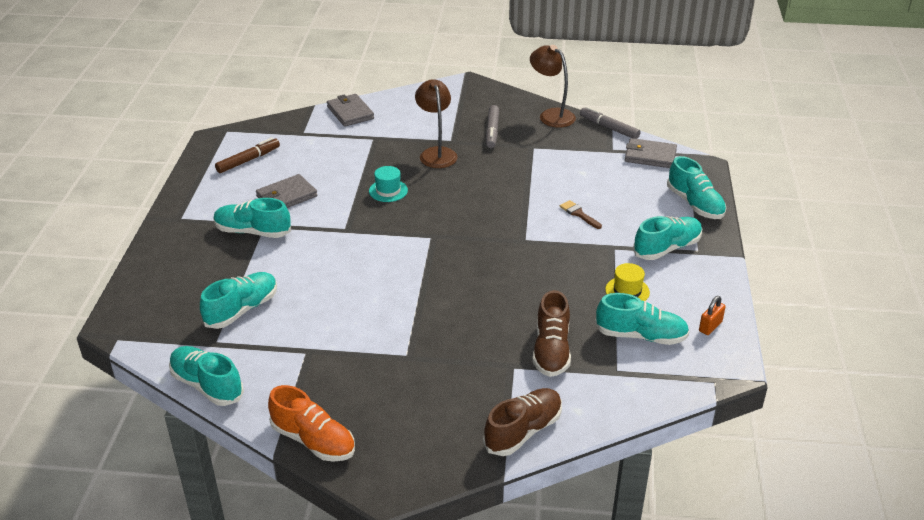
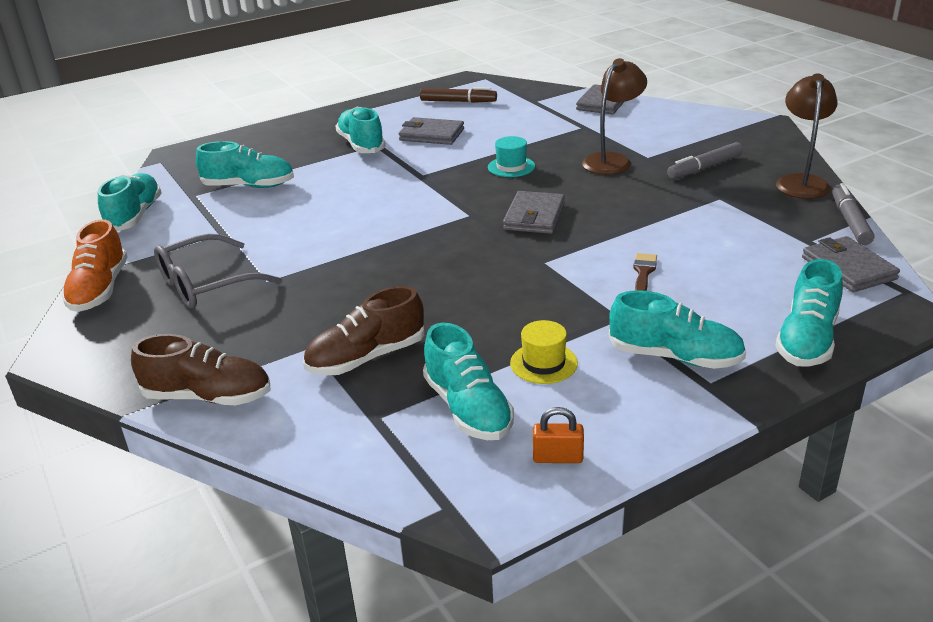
camera: 55 degrees right, 5 degrees down
(375, 384) = (207, 284): none -> grey glasses
(467, 215) = (534, 216): none -> grey wallet

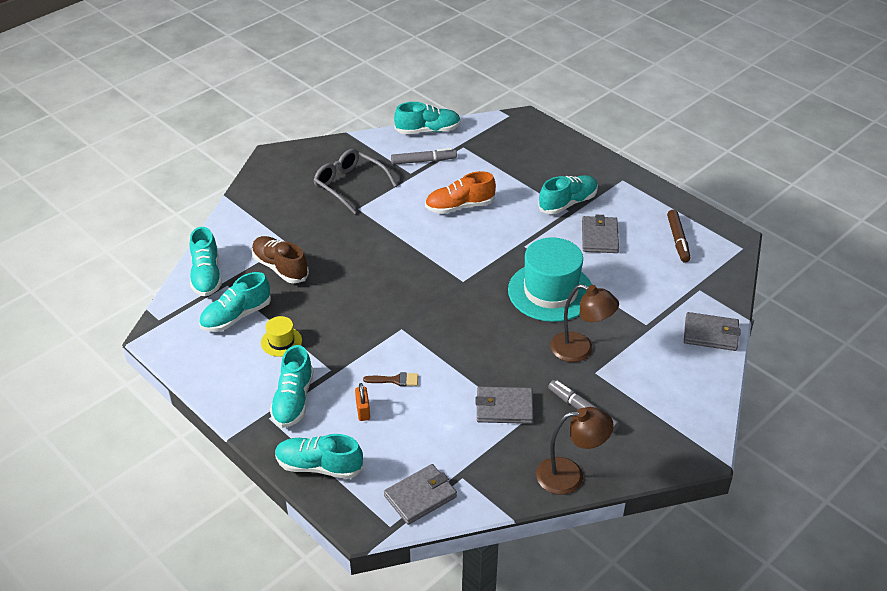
camera: 75 degrees right, 10 degrees up
(99, 290) = (337, 147): orange shoe -> orange shoe (459, 206)
(208, 397) = (240, 218): brown shoe -> none
(249, 186) = (482, 166): turquoise shoe -> turquoise shoe (206, 276)
(511, 167) = (550, 291): turquoise hat -> turquoise hat, size x2.19
(534, 216) = (467, 315): grey wallet -> grey wallet (504, 407)
(558, 457) = (196, 357): orange padlock -> orange padlock (363, 410)
(850, 221) = (501, 504): grey marker -> grey marker (423, 161)

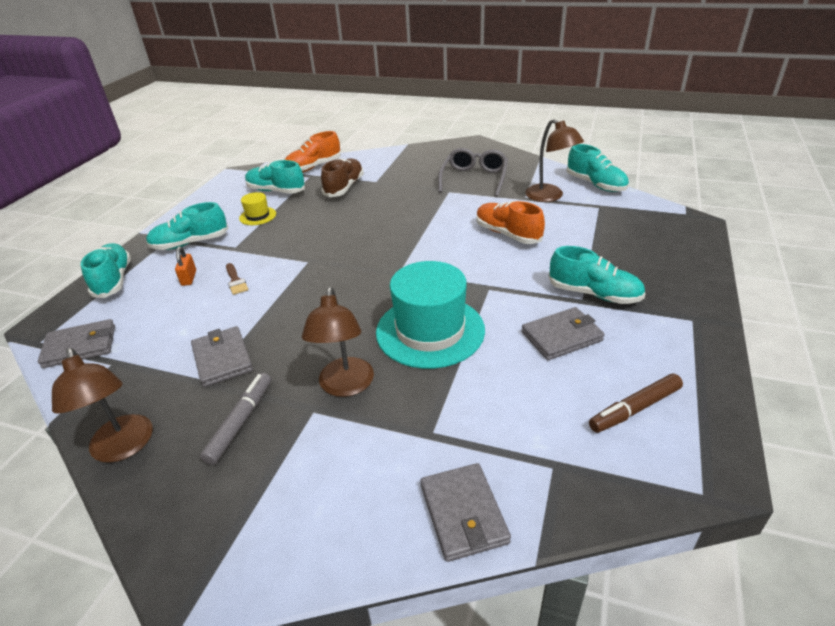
camera: 65 degrees right, 5 degrees down
(206, 276) = (313, 167): turquoise shoe -> orange shoe
(363, 410) = (189, 278): orange padlock -> orange padlock turned 60 degrees counterclockwise
(420, 496) = (80, 346): grey wallet -> grey wallet turned 45 degrees counterclockwise
(423, 161) = (549, 197): grey marker -> brown lamp

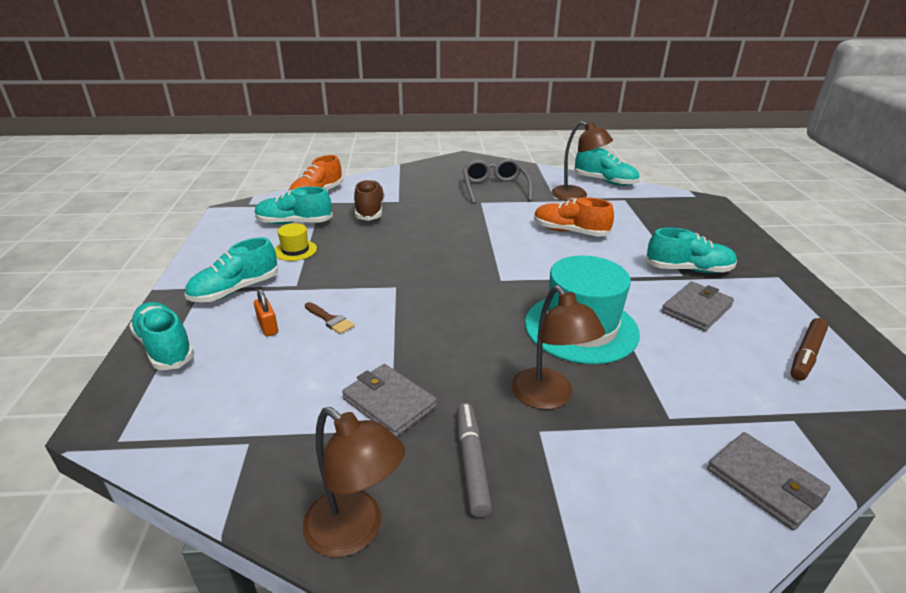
camera: 25 degrees left, 5 degrees down
(80, 346) = (186, 432): grey wallet -> none

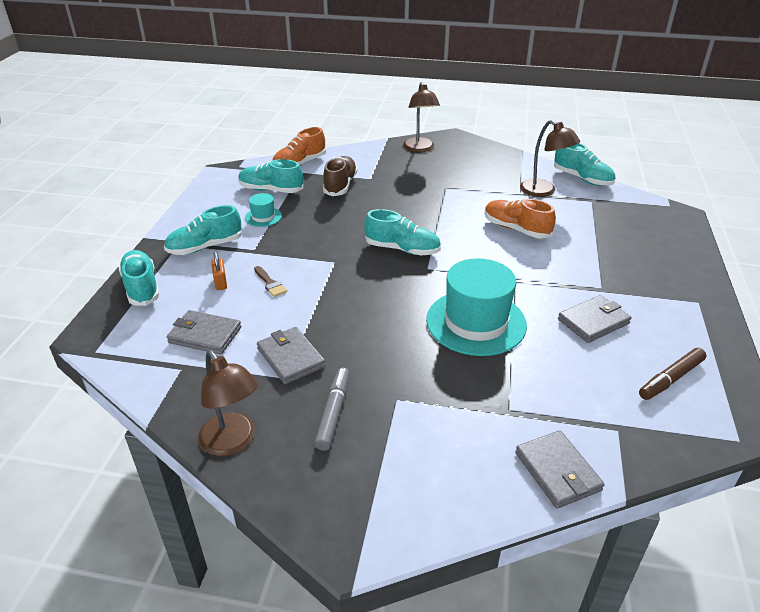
camera: 15 degrees right, 5 degrees up
(268, 393) = (205, 335): none -> grey wallet
(295, 250) = (263, 217): yellow hat -> turquoise hat
(494, 188) = (466, 174): grey glasses -> none
(549, 397) = (417, 375): brown lamp -> brown lamp (419, 148)
(688, 269) = (610, 282): turquoise shoe -> turquoise shoe (402, 249)

